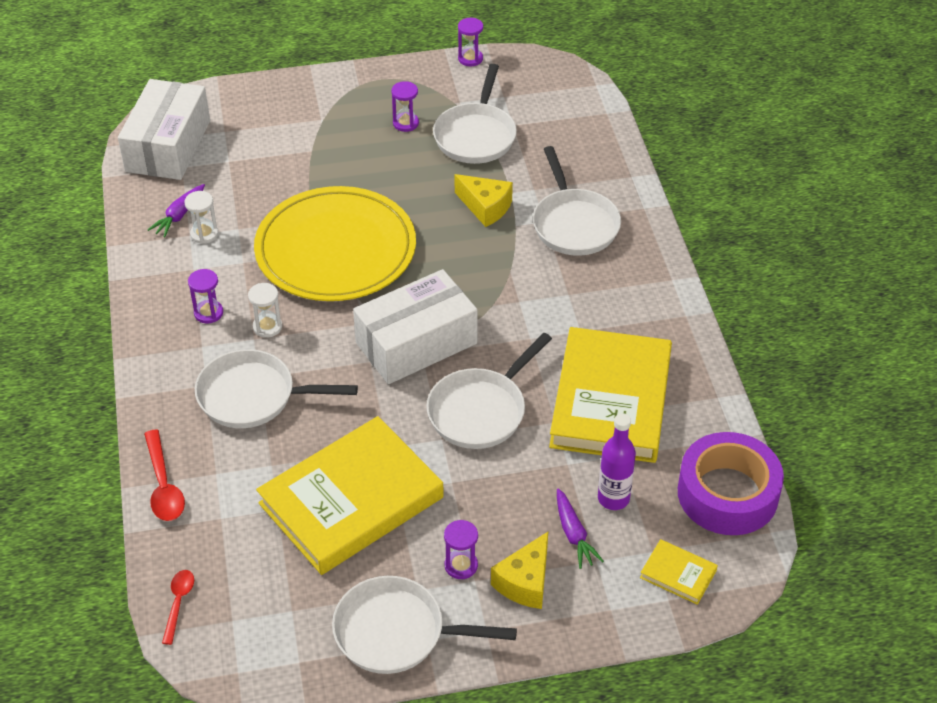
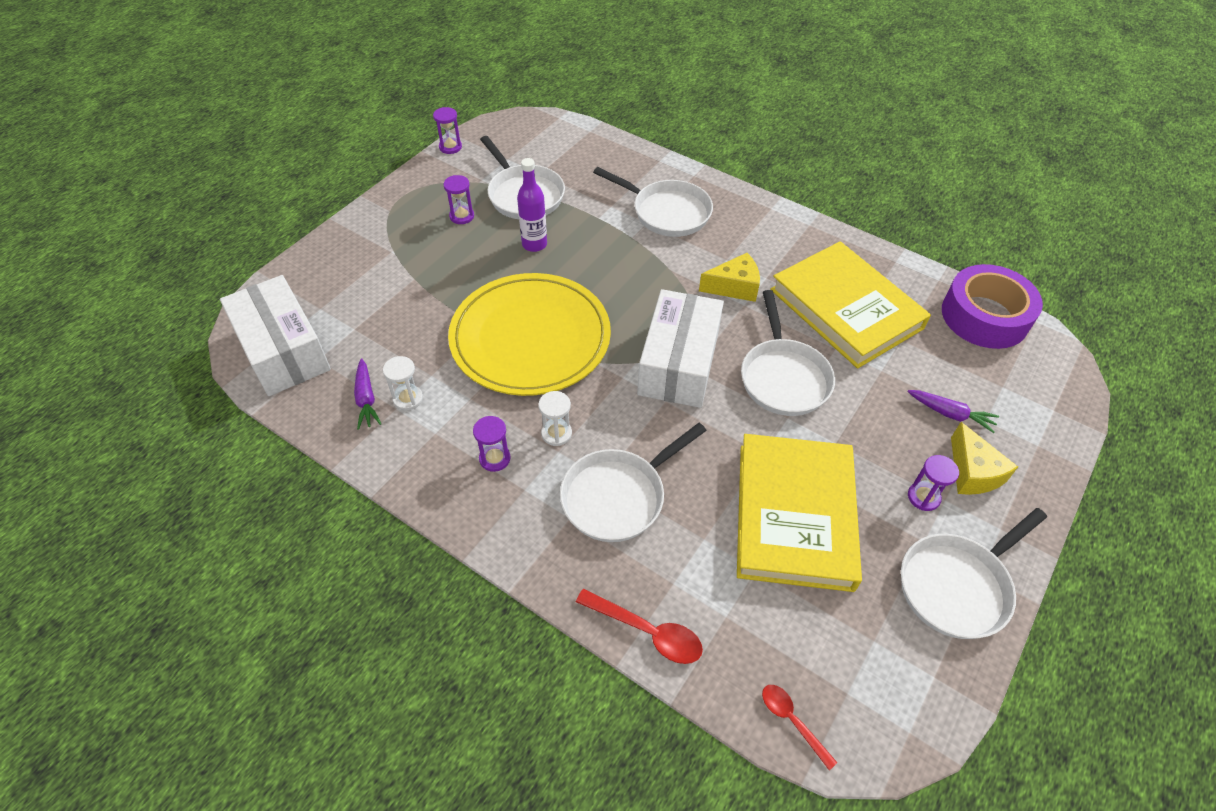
camera: 45 degrees left, 5 degrees up
(485, 207) = (596, 238): yellow cheese -> yellow cheese (734, 287)
(613, 498) = (936, 371): purple bottle -> purple bottle (534, 244)
(678, 574) = (1035, 389): yellow book -> none

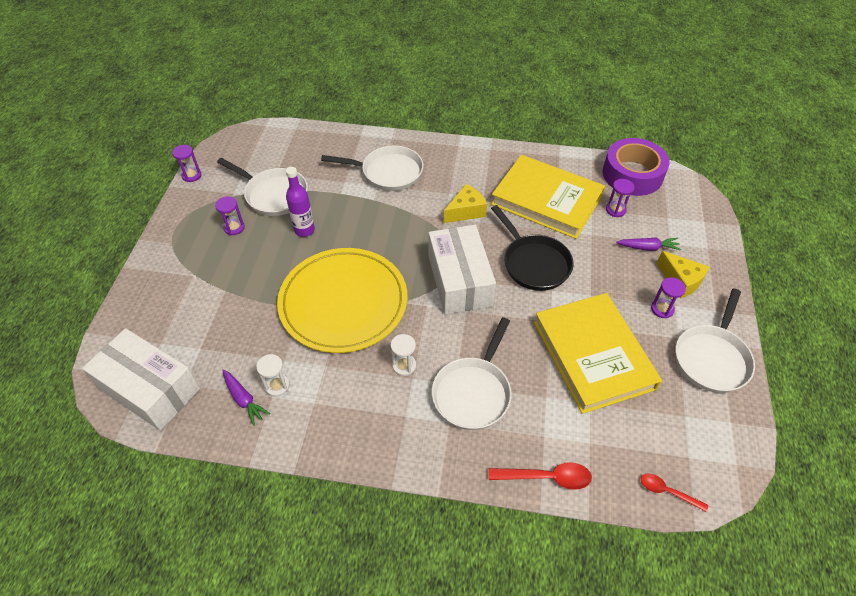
camera: 25 degrees left, 0 degrees up
(495, 458) = (370, 403): purple hourglass -> purple hourglass (615, 210)
(783, 377) = (533, 263): white pan -> black pan

